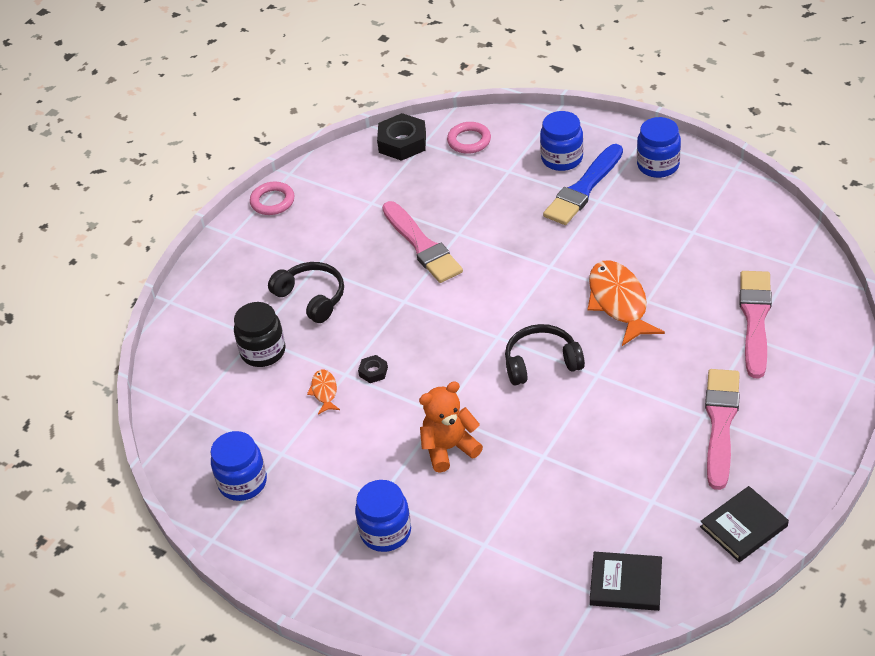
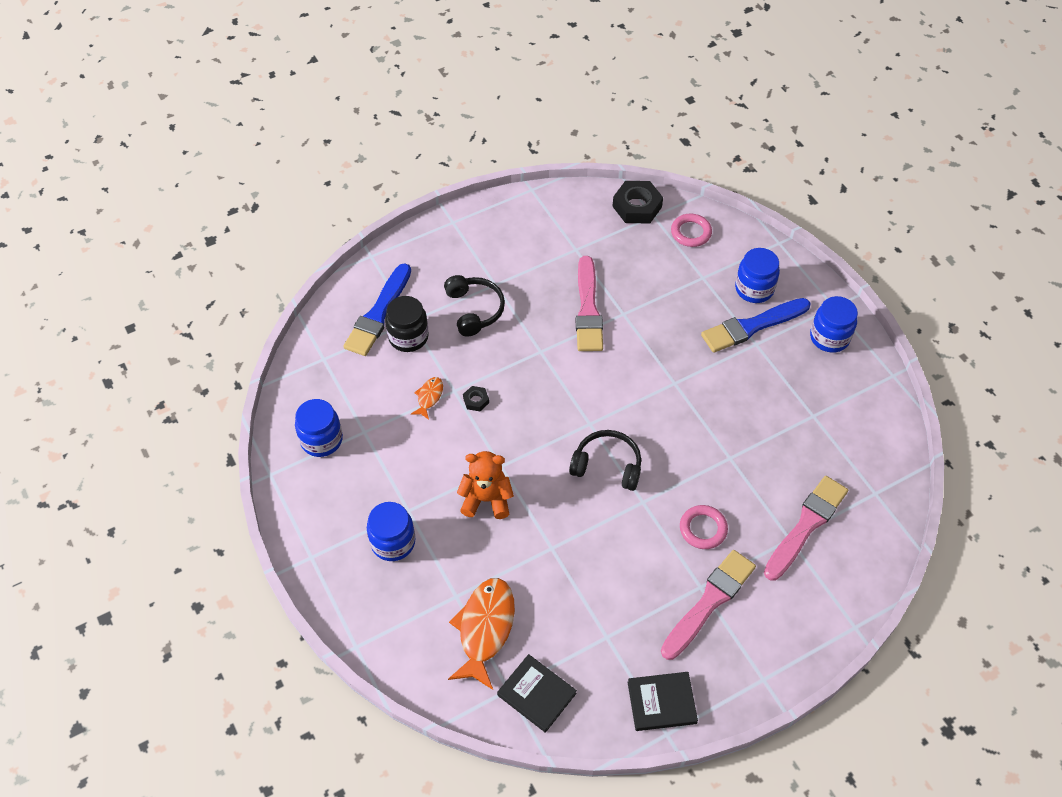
camera: 25 degrees right, 10 degrees up
(216, 346) = (378, 314): none -> blue brush
(272, 201) = (502, 208): pink ring -> pink ring (703, 529)
(619, 302) = (706, 447): orange fish -> orange fish (485, 629)

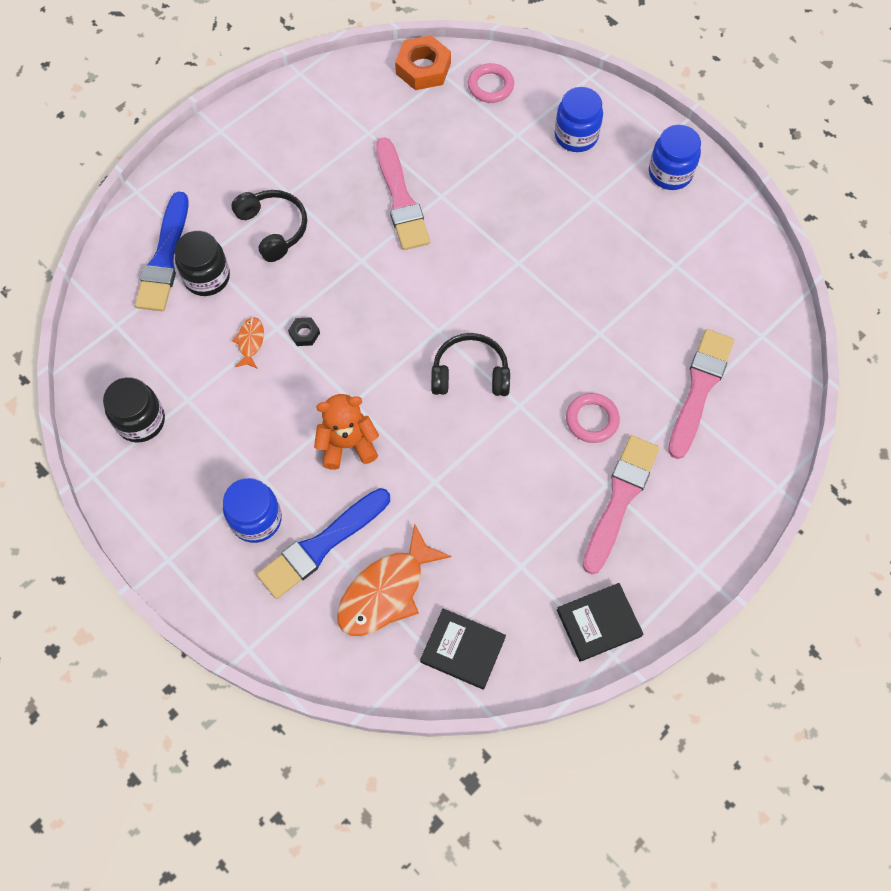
camera: 15 degrees left, 10 degrees up
(321, 440) = (141, 421): blue jar -> black jar
(485, 629) = (386, 591): orange fish -> orange fish turned 135 degrees counterclockwise
(637, 207) = (423, 68): black nut -> orange nut
(752, 326) = (585, 179): blue brush -> blue brush (321, 545)

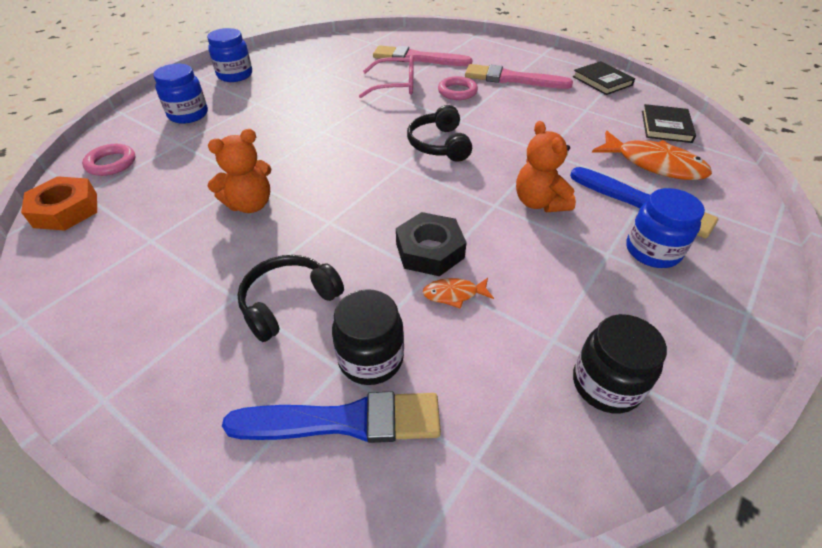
camera: 100 degrees left, 20 degrees down
(304, 333) = (429, 250): black nut -> black nut, size x2.06
(401, 199) = (250, 204): pink brush -> orange teddy bear
(619, 349) = (395, 85): none -> pink glasses

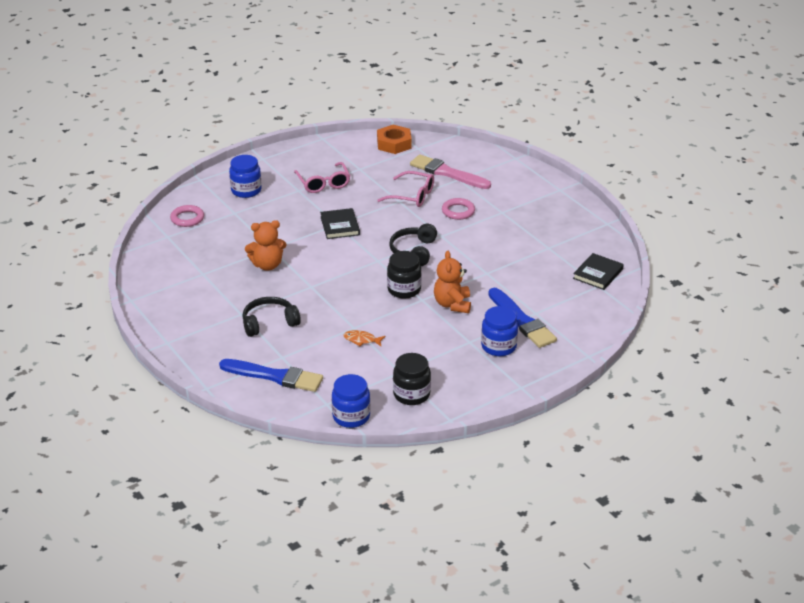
camera: 20 degrees right, 10 degrees down
(66, 210) = (157, 244): orange nut -> orange nut (394, 144)
(235, 75) = (291, 161): blue jar -> blue jar (351, 416)
(284, 90) = (323, 183): none -> pink glasses
(371, 358) = (300, 357): black jar -> black jar (404, 289)
(429, 250) = (362, 315): black nut -> none
(512, 79) = (512, 209): pink brush -> none
(602, 81) = (587, 225): black book -> black book (340, 226)
(654, 164) = (557, 298): orange fish -> none

